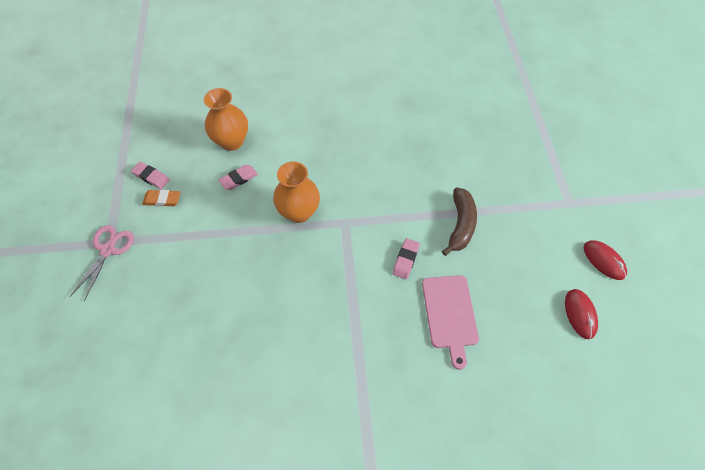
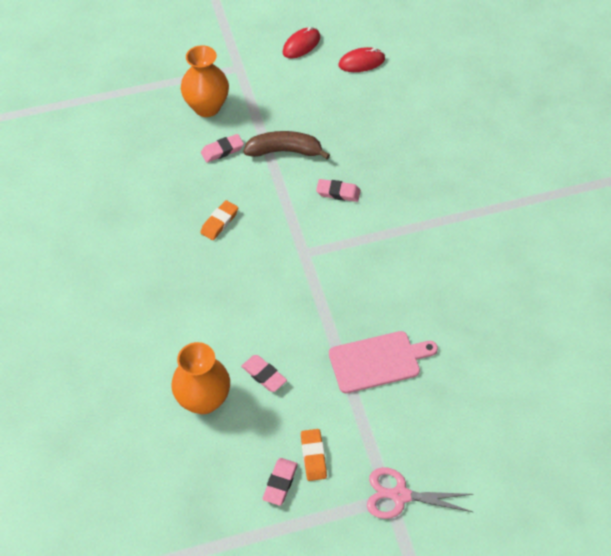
camera: 100 degrees left, 5 degrees down
(299, 212) = (300, 299): orange vase -> orange vase (207, 107)
(387, 168) = (219, 222): none -> orange eraser
(450, 314) = (389, 153): pink cutting board -> pink cutting board (378, 361)
(465, 178) = (222, 150): none -> pink eraser

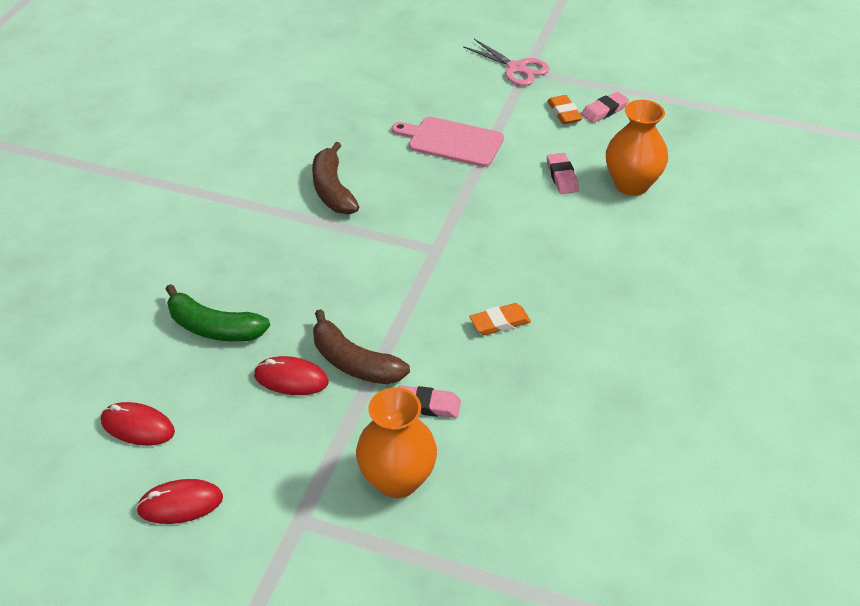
camera: 145 degrees left, 10 degrees down
(310, 124) = (291, 379): none -> red mouse
(313, 456) = (564, 113): orange eraser -> orange eraser turned 45 degrees counterclockwise
(338, 193) = (342, 286): pink eraser -> none
(384, 127) = (213, 327): none -> green banana
(419, 260) = (332, 189): none -> brown banana

